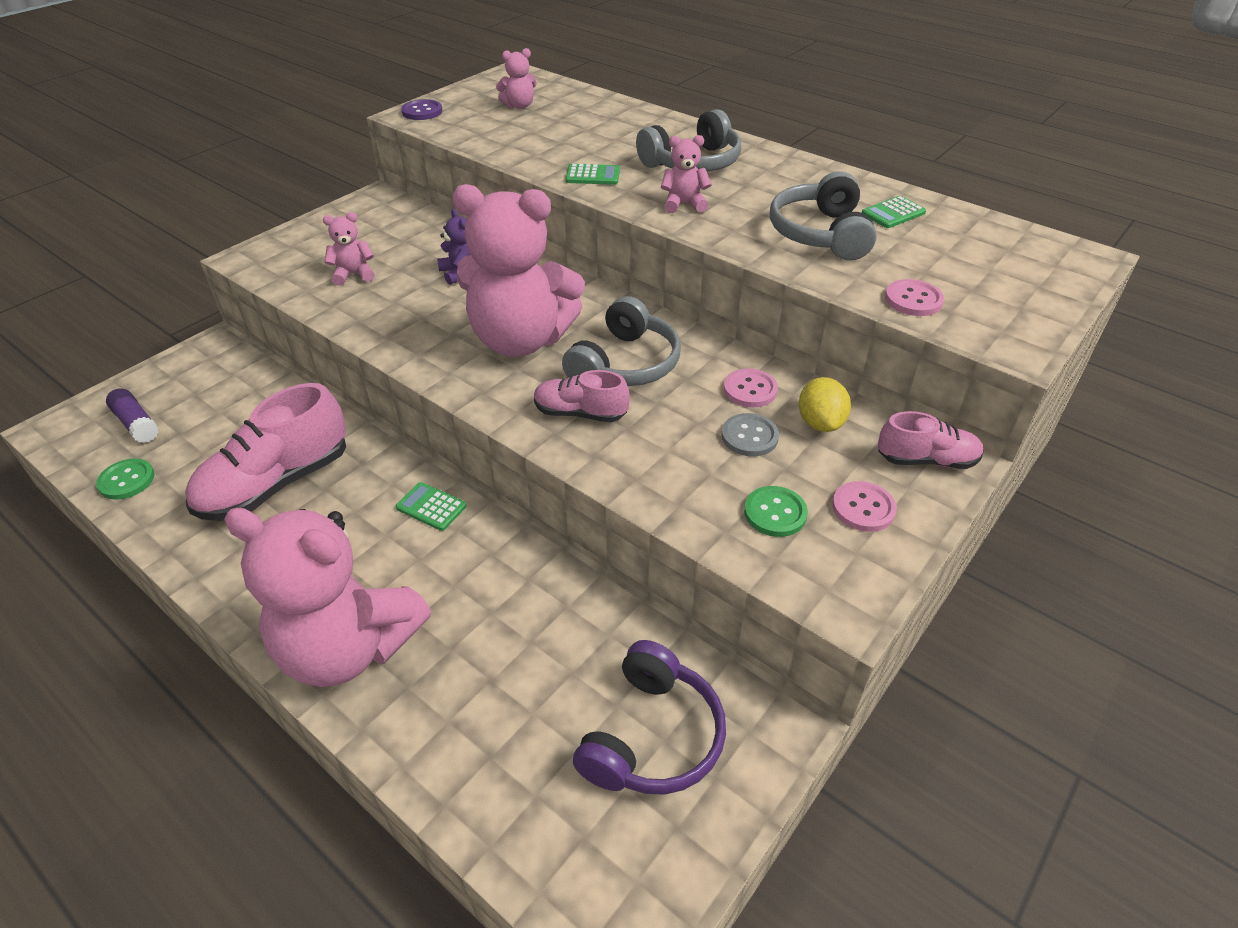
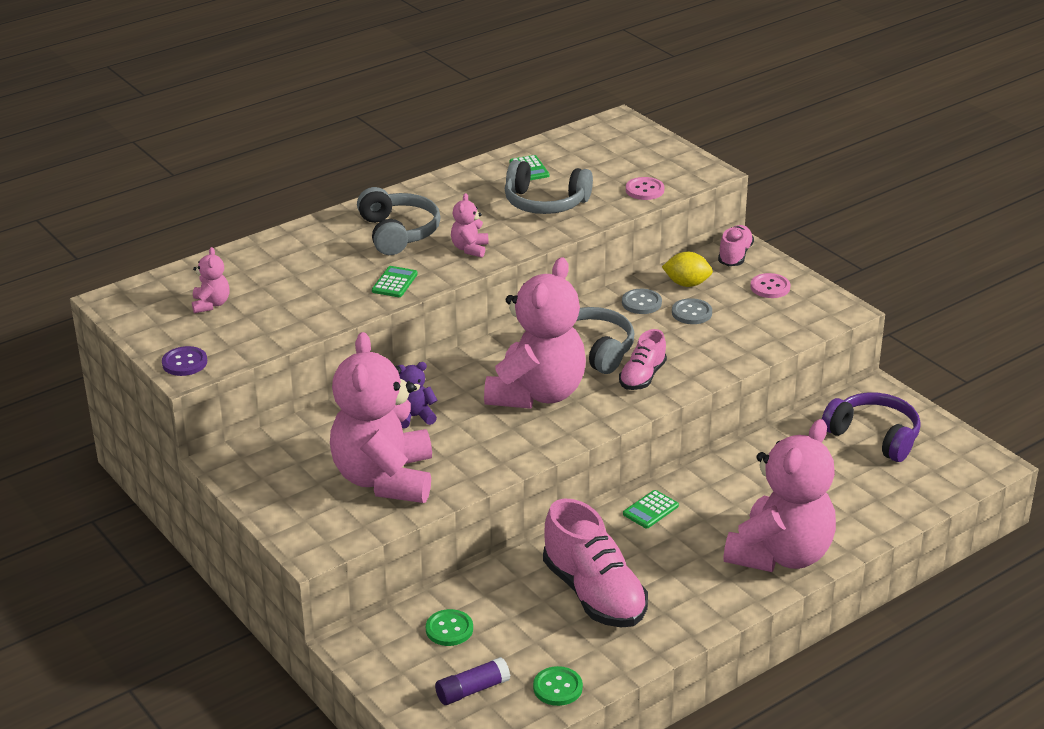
camera: 75 degrees left, 10 degrees down
(353, 274) = (384, 479): pink teddy bear -> pink teddy bear, size x2.44
(750, 390) = (641, 303): pink button -> grey button
(775, 513) = (766, 318): green button -> green button (449, 629)

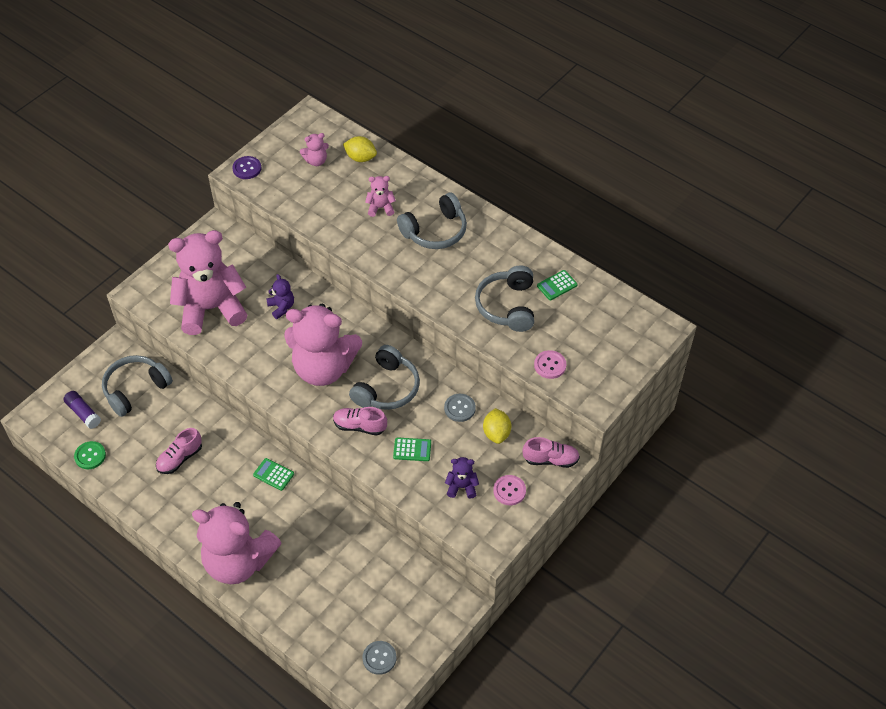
camera: 75 degrees right, 20 degrees up
(230, 270) = (360, 158): none -> yellow lemon
(394, 282) = (368, 245): green calculator -> green calculator (412, 449)
(449, 629) = (135, 389): green button -> grey headphones
(470, 249) = (425, 276): pink teddy bear -> pink teddy bear (380, 208)
(594, 594) = (180, 458): pink shoe -> pink shoe, size x0.55
(691, 313) = (455, 443): grey button -> grey button (379, 658)
(756, 317) = (461, 487): none -> purple teddy bear
(874, 436) = (395, 608): purple headphones -> none

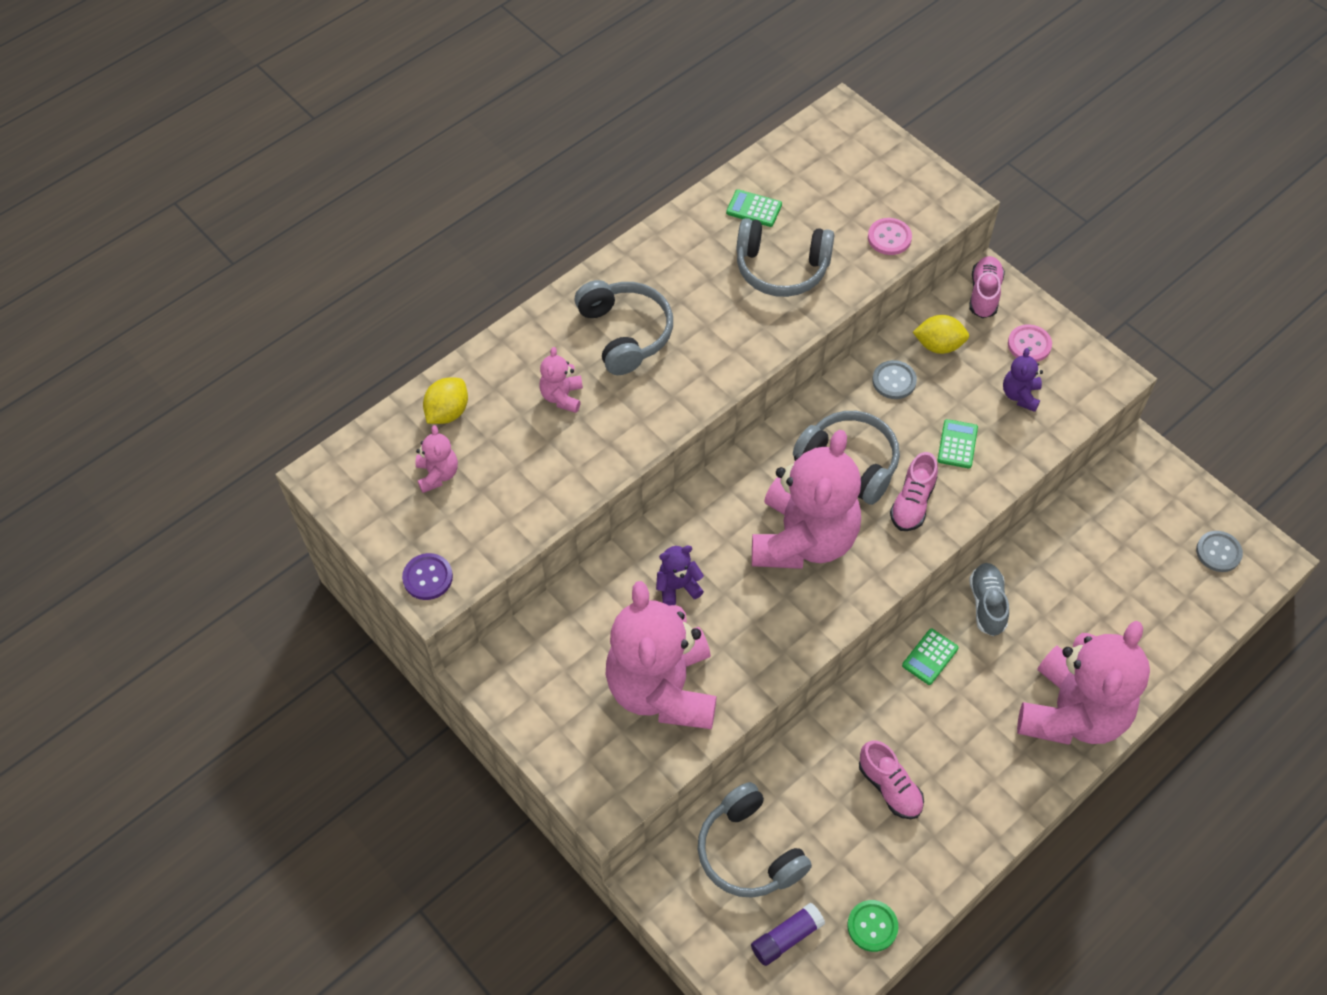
camera: 80 degrees left, 5 degrees up
(317, 506) = (987, 604): none -> grey shoe
(557, 285) = (754, 209): green calculator -> green calculator turned 135 degrees clockwise

